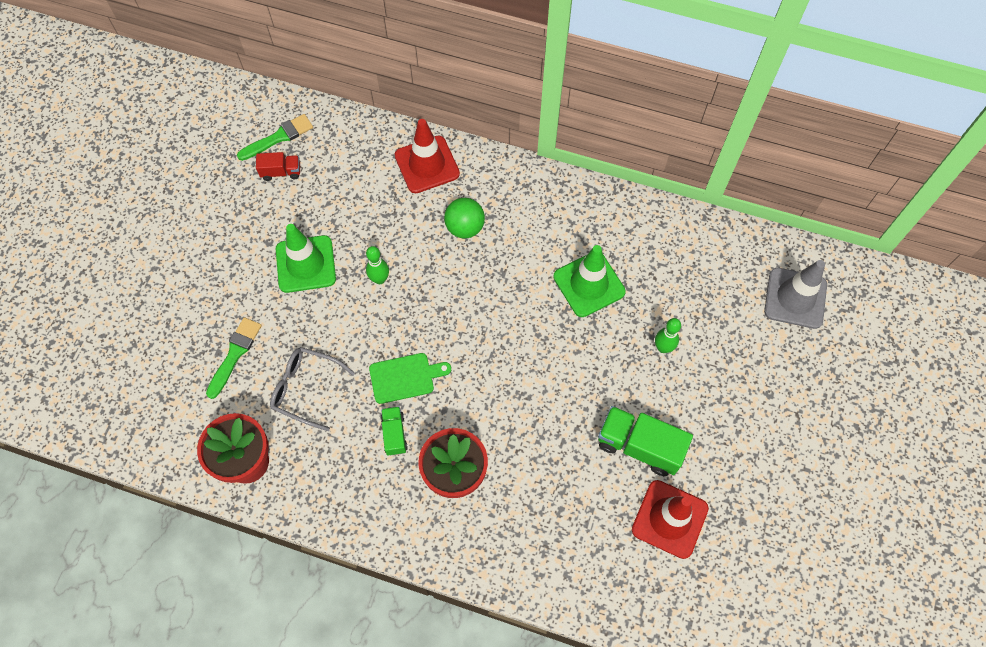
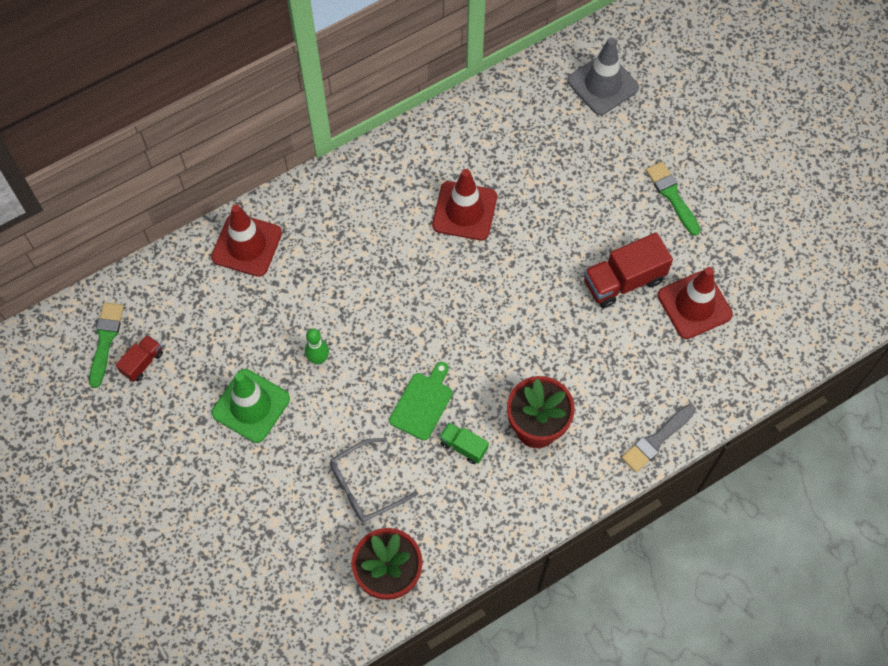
camera: 50 degrees left, 0 degrees up
(235, 354) = (283, 520): green brush -> green brush (672, 196)
(465, 227) = (332, 261): green ball -> none
(523, 579) = (656, 440): none -> grey brush
(589, 284) = (464, 211): green traffic cone -> red traffic cone
(639, 446) = (623, 281): green truck -> red truck
(663, 348) = (562, 202): green bowling pin -> none

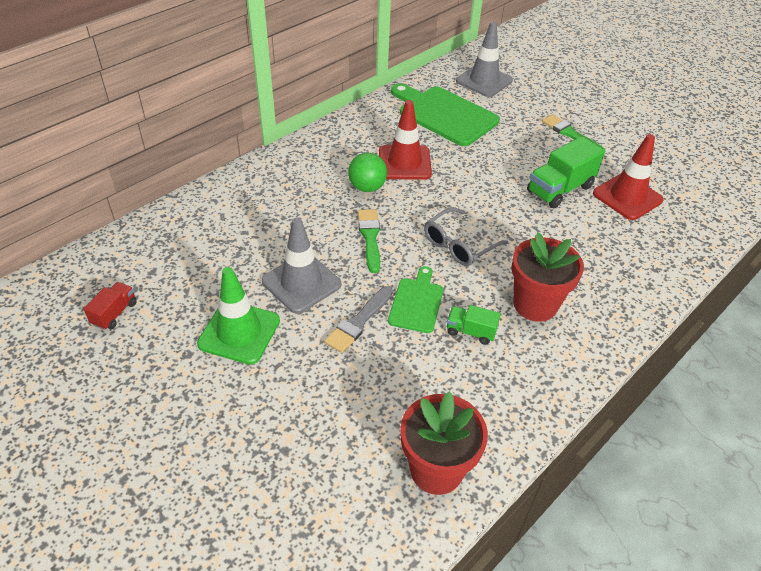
camera: 15 degrees left, 20 degrees down
(105, 340) = (72, 300): green brush -> green brush (370, 237)
(247, 245) = (211, 209): red traffic cone -> none
(318, 359) = (301, 283): green bowling pin -> grey traffic cone
(365, 486) = (381, 384): grey glasses -> grey glasses (459, 245)
(414, 242) = (367, 187): none -> green ball
(534, 138) = (444, 114): none -> green cutting board
(623, 281) = (560, 189): red truck -> green truck
(656, 440) = (651, 296): grey brush -> grey brush (358, 322)

